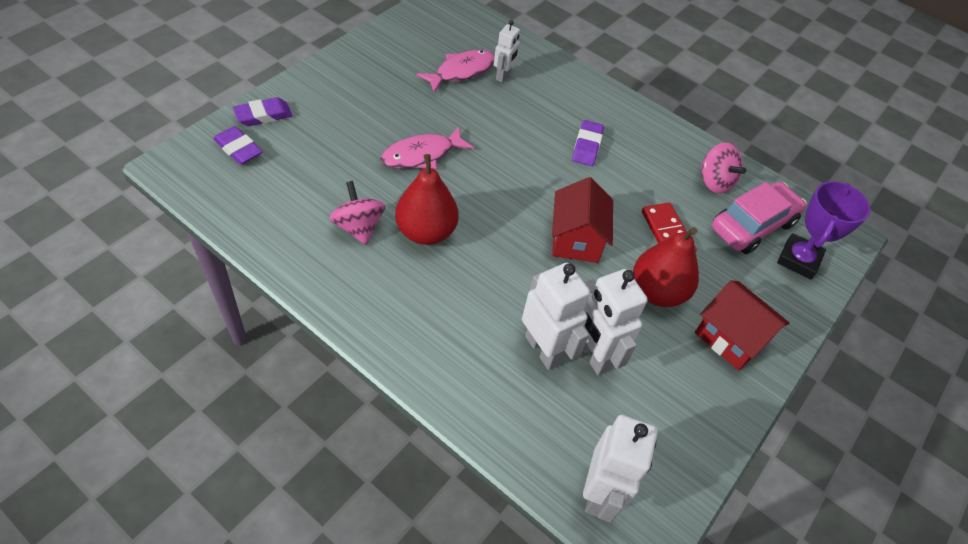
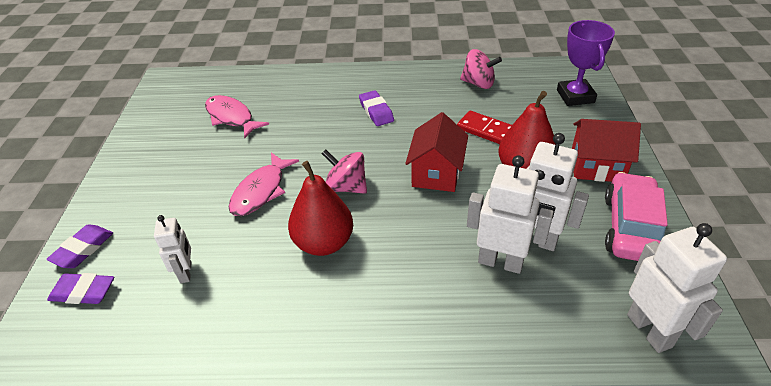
camera: 30 degrees left, 10 degrees down
(358, 227) = (264, 278): pink spinning top -> pink spinning top (346, 187)
(461, 71) = (231, 117): pink fish -> pink fish turned 60 degrees counterclockwise
(503, 76) = (267, 102): white robot -> white robot (186, 272)
(576, 239) = (436, 173): red house -> red house turned 45 degrees clockwise
(752, 225) = (529, 94): pink car -> pink car (630, 227)

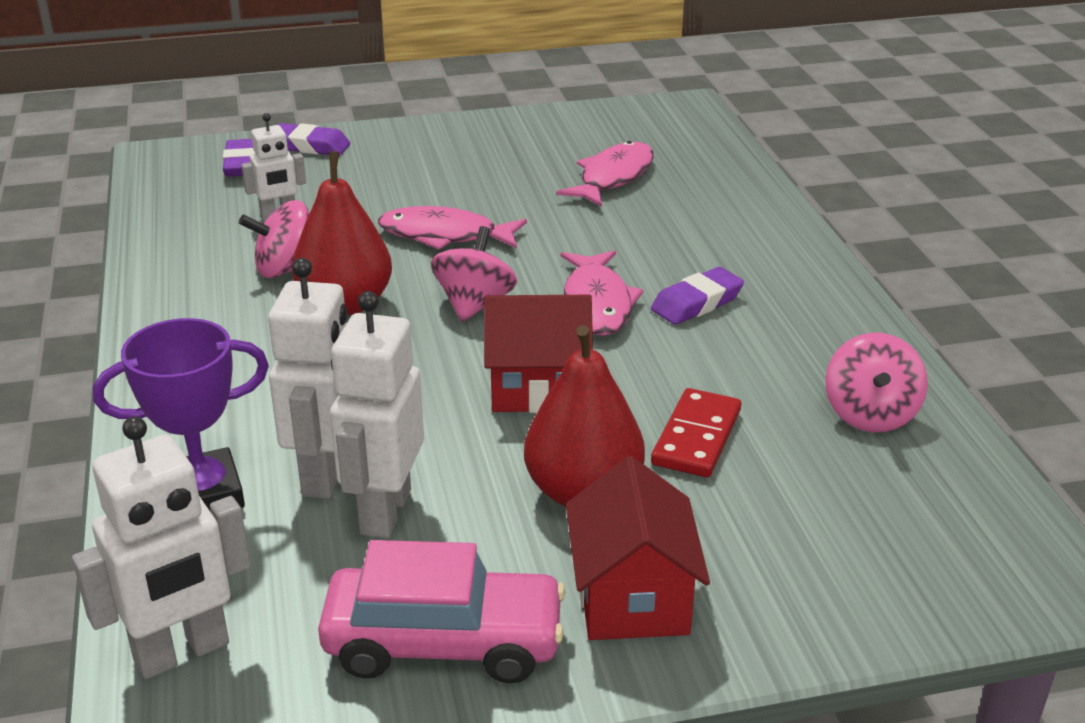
camera: 75 degrees right, 10 degrees down
(264, 271) = (286, 269): none -> pink spinning top
(364, 142) = (597, 304): none -> pink fish
(575, 96) = (906, 566): purple trophy -> purple trophy (202, 494)

